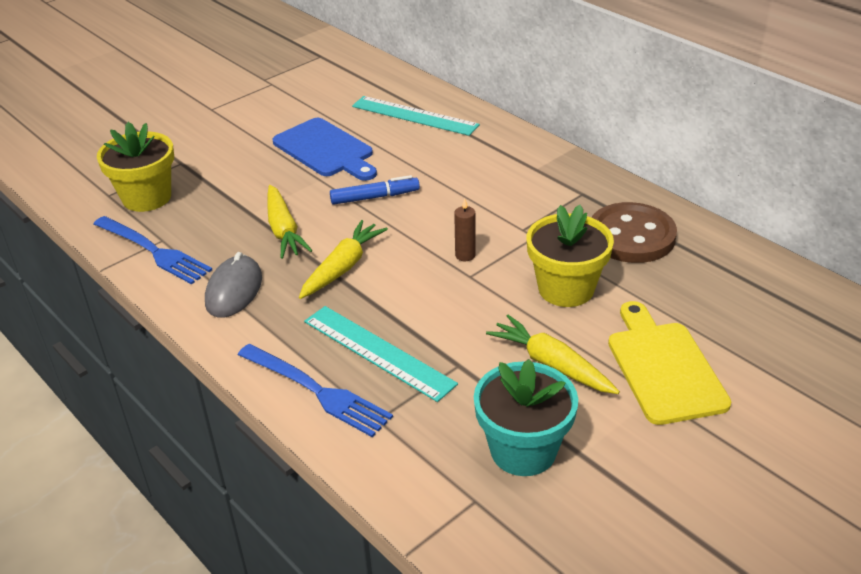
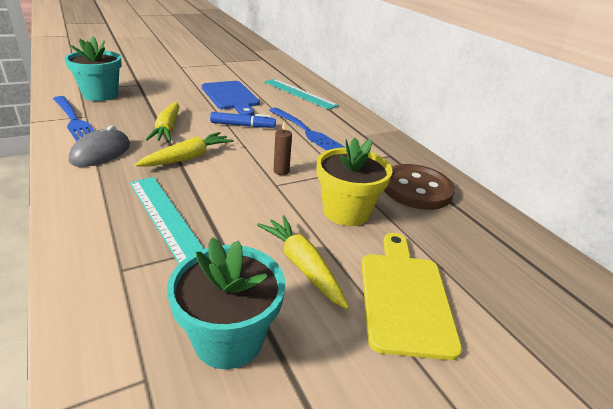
camera: 10 degrees right, 5 degrees down
(147, 197) = (100, 95): yellow flower pot -> turquoise flower pot
(318, 391) = (93, 234): blue fork -> blue fork (306, 131)

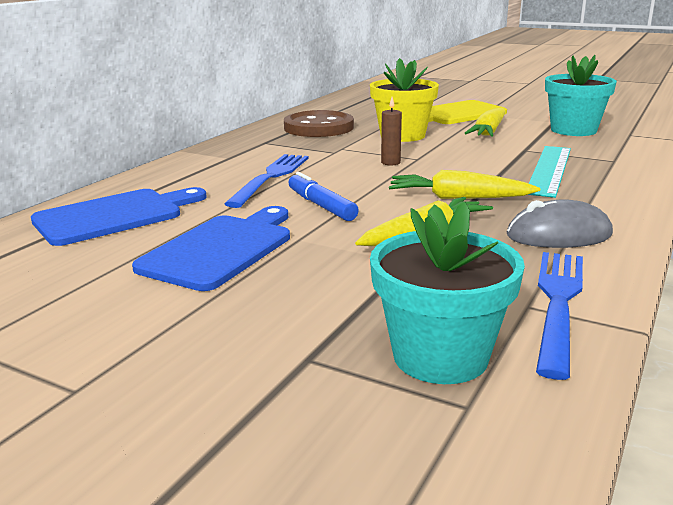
camera: 120 degrees left, 10 degrees down
(299, 93) = (115, 216): turquoise ruler -> blue cutting board

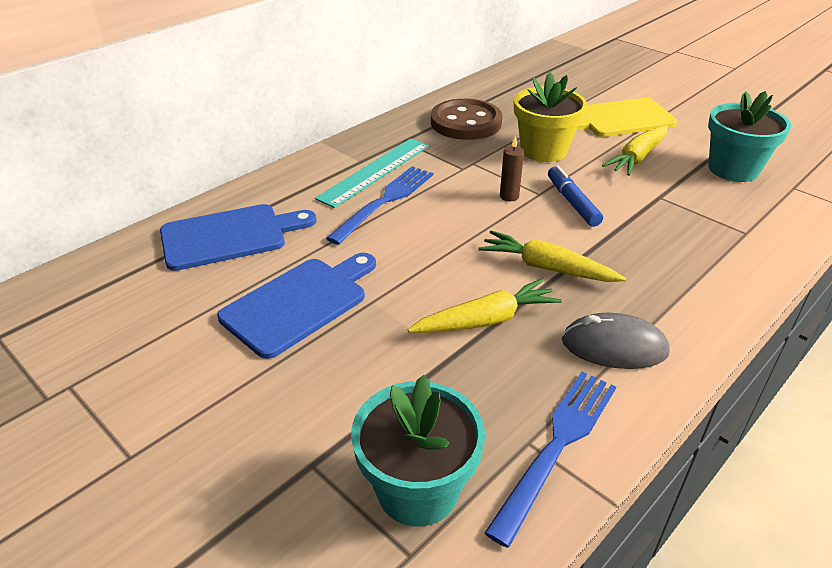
camera: 15 degrees right, 15 degrees up
(321, 205) = (412, 255): blue marker -> blue marker (572, 202)
(549, 170) = (665, 237): turquoise ruler -> turquoise ruler (375, 171)

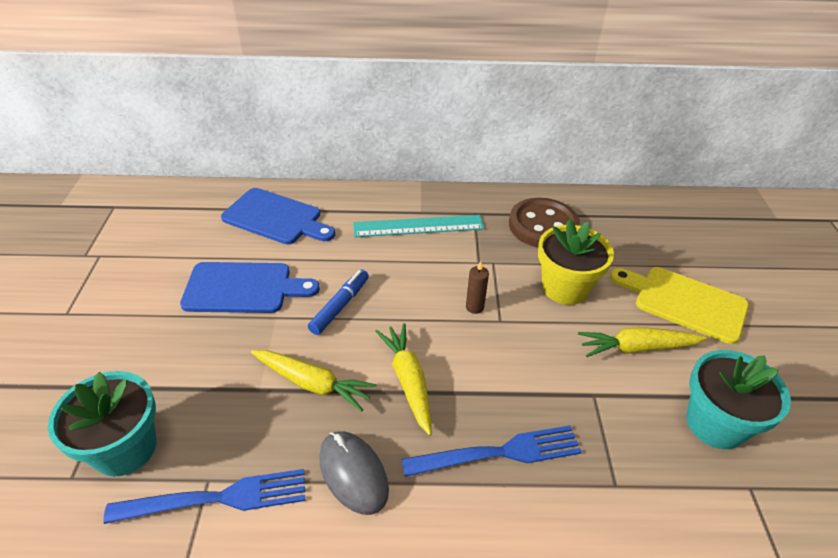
camera: 45 degrees right, 5 degrees up
(385, 201) = (390, 253): blue fork -> blue fork (500, 452)
(572, 202) = (513, 346): blue marker -> blue marker (340, 306)

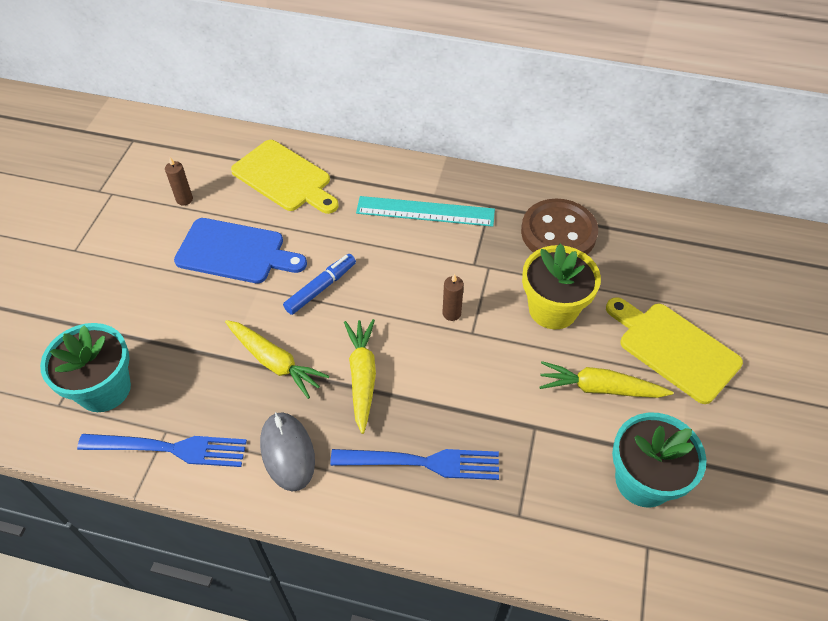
camera: 15 degrees right, 10 degrees up
(178, 250) = (184, 199): none -> brown candle
(276, 218) = (284, 178): blue cutting board -> yellow cutting board

